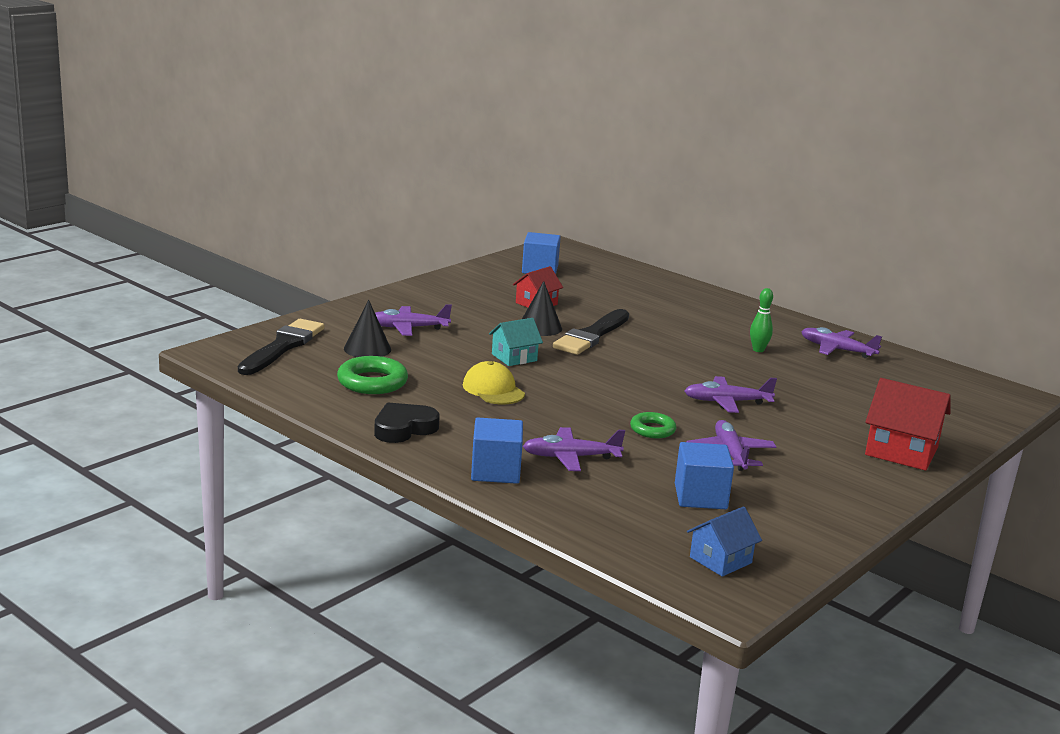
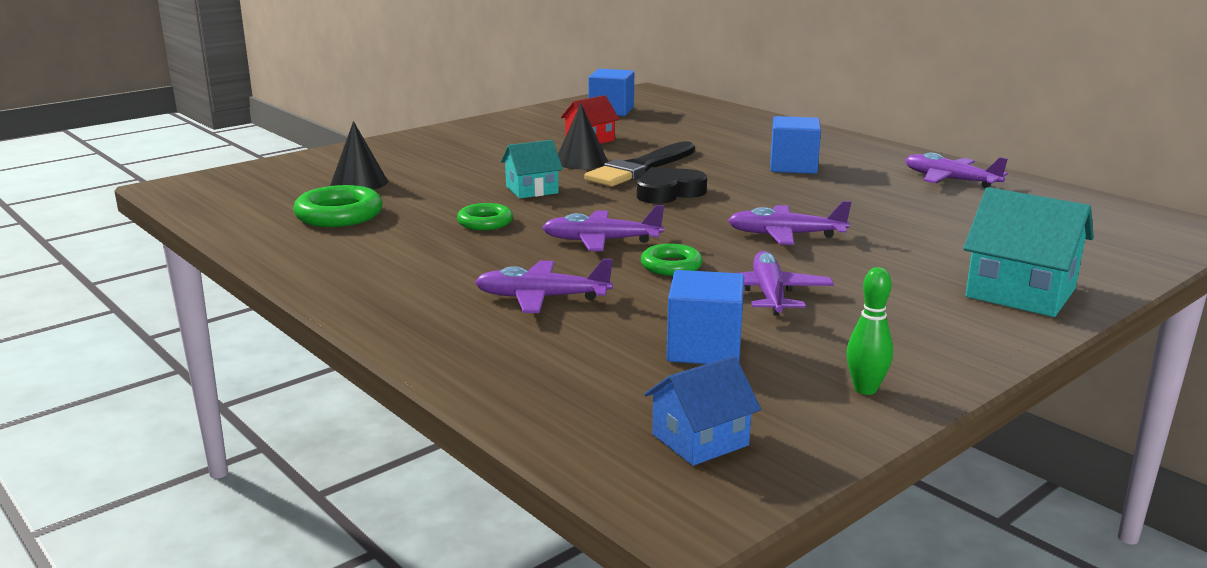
camera: 10 degrees right, 0 degrees up
(283, 346) = (261, 181): black brush -> none
(404, 428) = (341, 264): black heart -> black heart (668, 192)
(407, 328) = (422, 163): purple plane -> purple plane (600, 241)
(493, 389) = (485, 222): yellow cap -> green ring
(495, 471) = (428, 314): blue cube -> blue cube (793, 166)
(758, 350) = (846, 181): green bowling pin -> green bowling pin (865, 389)
(901, 451) = (1020, 293): red house -> turquoise house

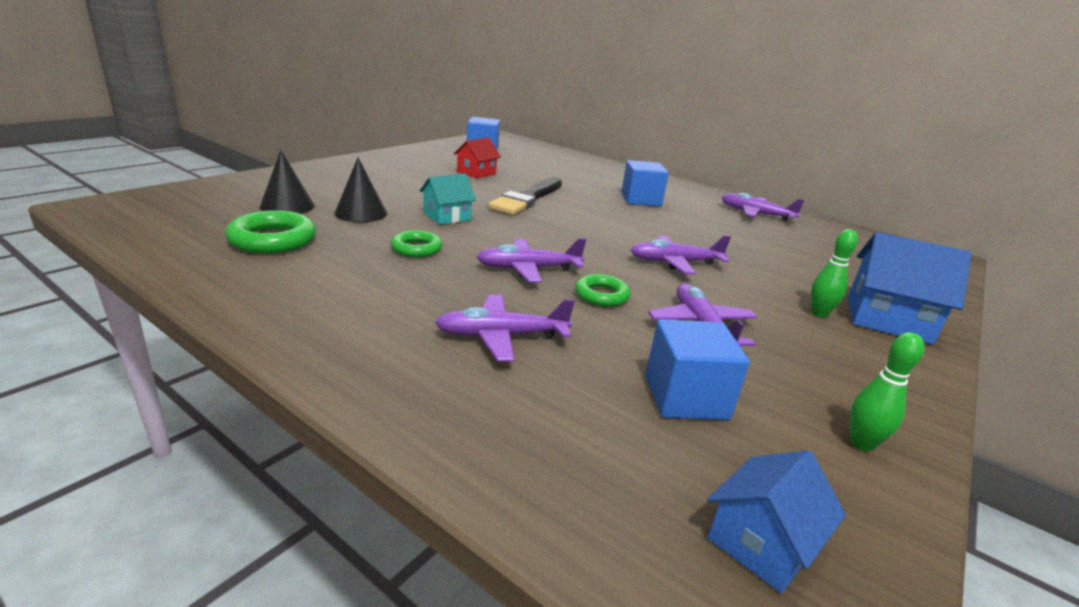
camera: 15 degrees left, 5 degrees up
(581, 161) = (477, 191): black cone -> black cone (361, 213)
(668, 192) = (560, 221): black heart -> none
(931, 286) = (819, 313): none -> green bowling pin
(1020, 293) = (887, 319): turquoise house -> blue house

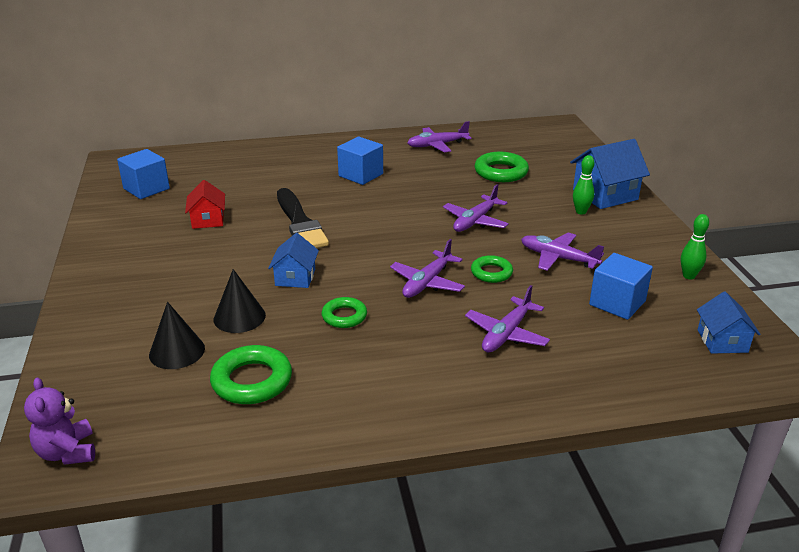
camera: 45 degrees left, 5 degrees up
(122, 208) = (67, 452): none -> purple teddy bear
(447, 216) = (295, 277): turquoise house -> blue house
(784, 251) = (501, 172): none -> green ring

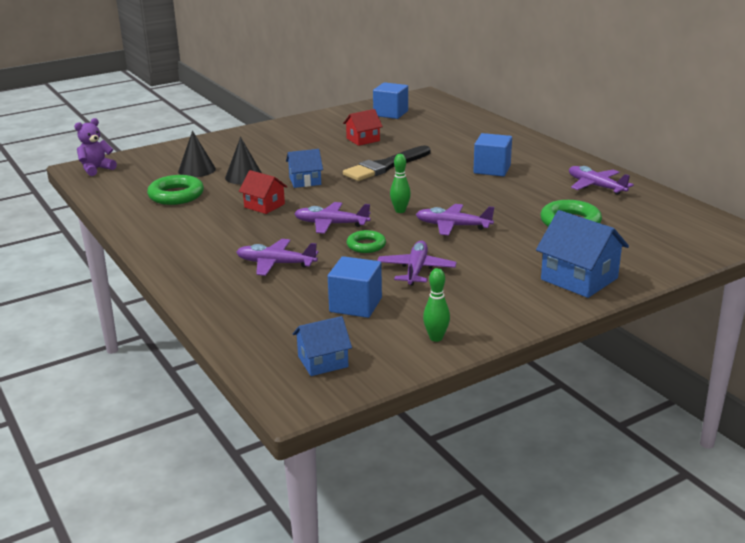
camera: 70 degrees right, 5 degrees down
(344, 316) = (264, 206): green ring -> red house
(581, 212) = (523, 270): green bowling pin -> green bowling pin (400, 211)

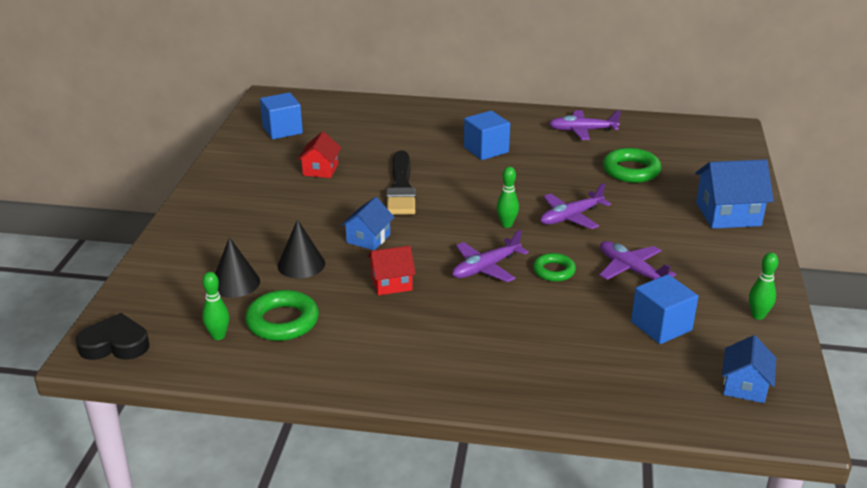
camera: 50 degrees left, 5 degrees up
(96, 169) = (115, 344): purple teddy bear -> black heart
(138, 187) = (218, 336): none -> green bowling pin
(275, 264) = (530, 331): purple plane -> none

